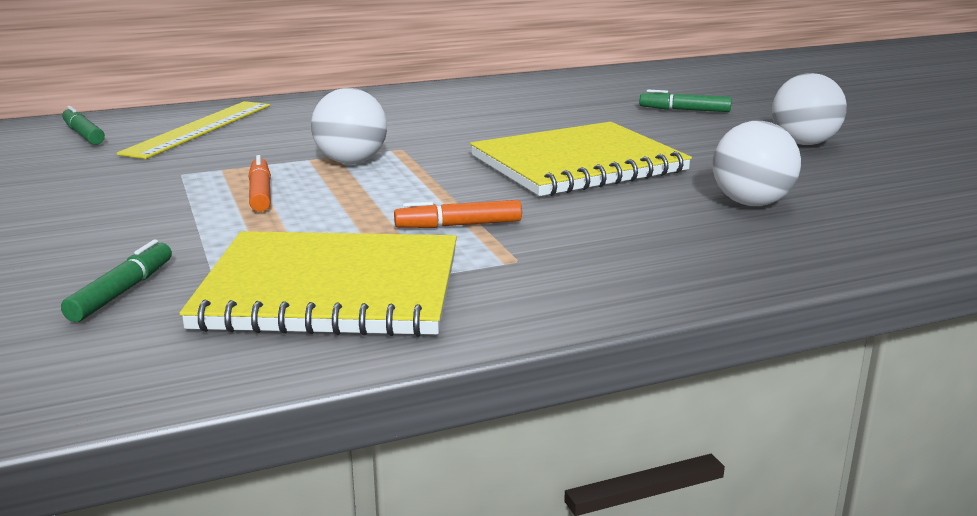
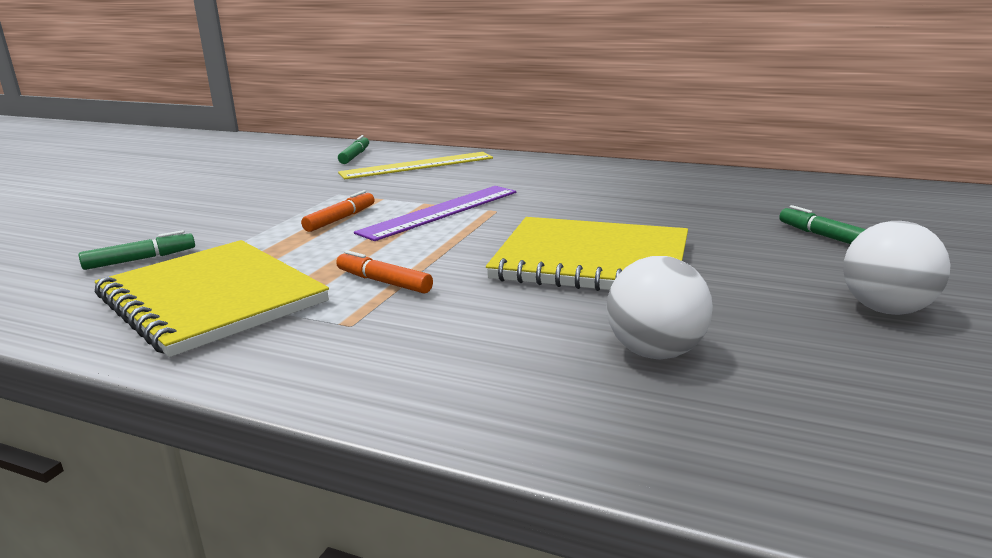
camera: 45 degrees right, 0 degrees up
(351, 162) = (440, 212): white ball -> purple ruler

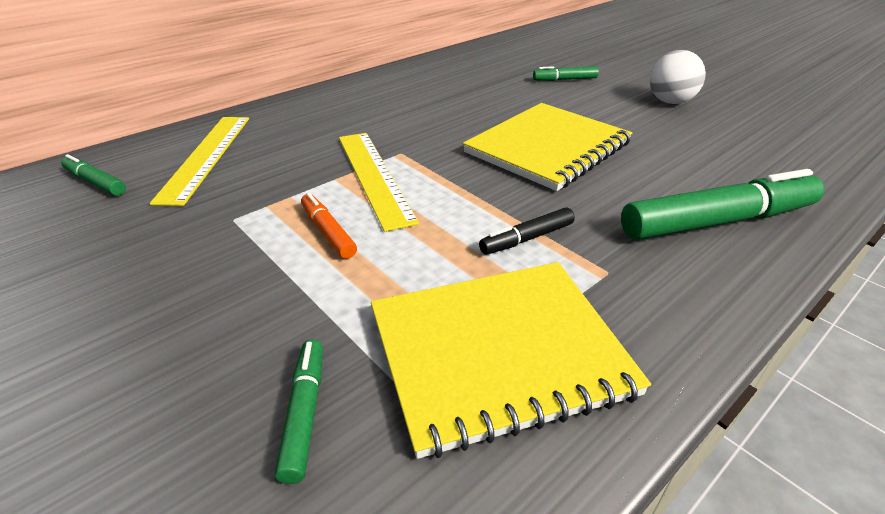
camera: 65 degrees left, 15 degrees up
(384, 282) = (527, 238): orange marker -> black marker
(440, 212) = (374, 176): purple ruler -> yellow ruler
(510, 374) = (717, 221): none -> green marker
(655, 352) = (700, 169): white ball -> none

